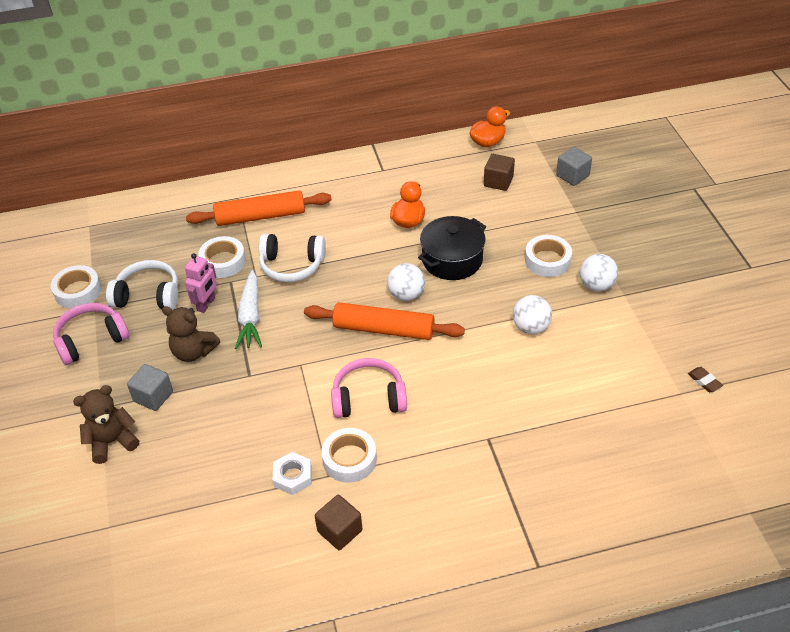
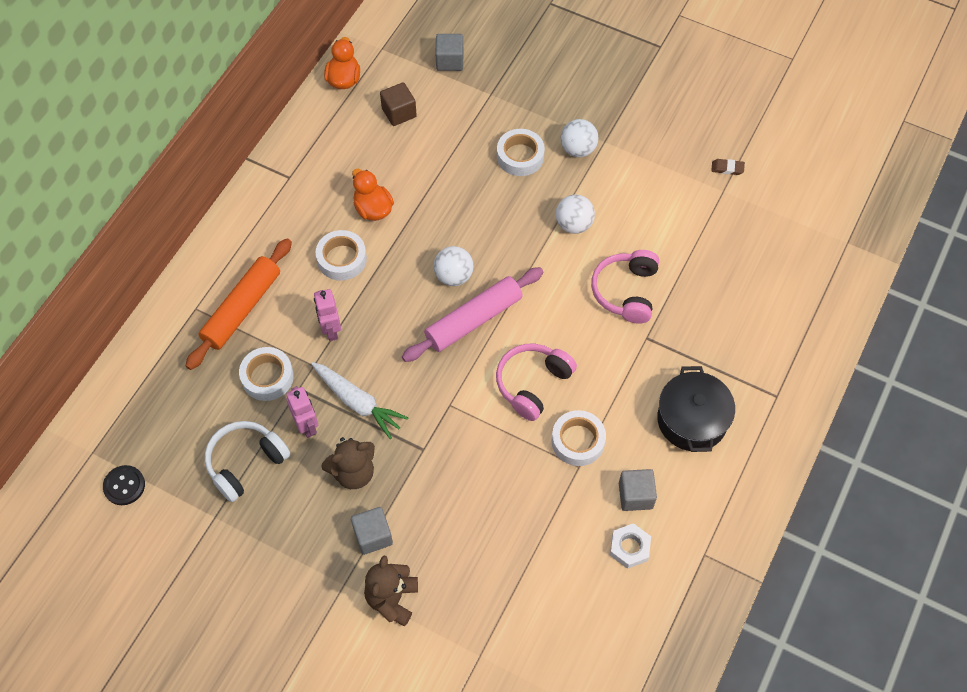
camera: 50 degrees left, 15 degrees up
(78, 254) = (124, 486): none -> black button
(78, 291) = (176, 516): white tape -> white tape (342, 259)
(91, 340) = (253, 543): pink headphones -> pink headphones (626, 291)
(292, 265) = (330, 330): white headphones -> pink robot
(293, 476) = (556, 491): white nut -> white nut (629, 547)
(340, 531) = (635, 495): brown cube -> grey cube
(384, 329) = (473, 320): orange rolling pin -> pink rolling pin
(452, 260) = (450, 215): black pot -> black pot (692, 420)

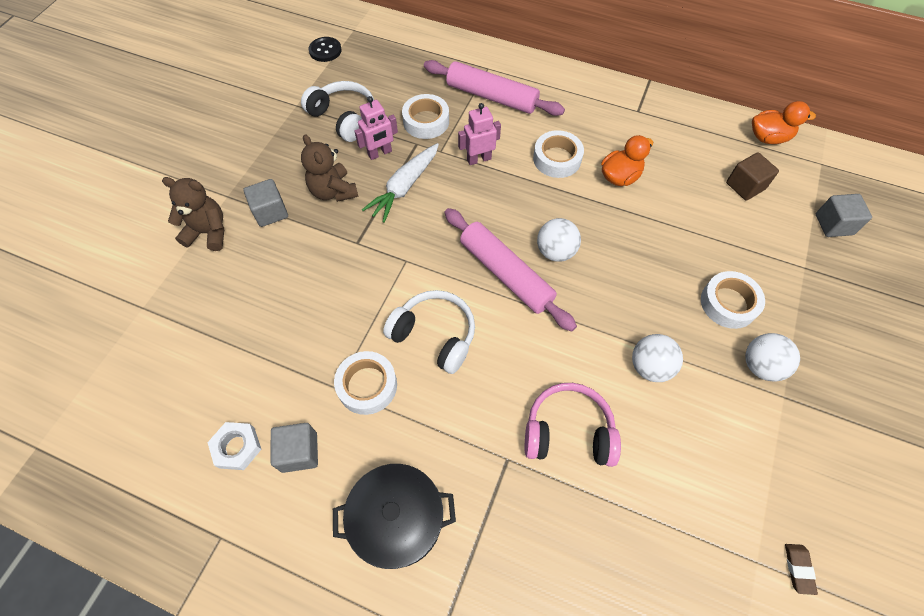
camera: 85 degrees right, 0 degrees up
(242, 309) = (491, 96): orange rolling pin -> pink rolling pin
(532, 384) = (434, 335): pink headphones -> white headphones

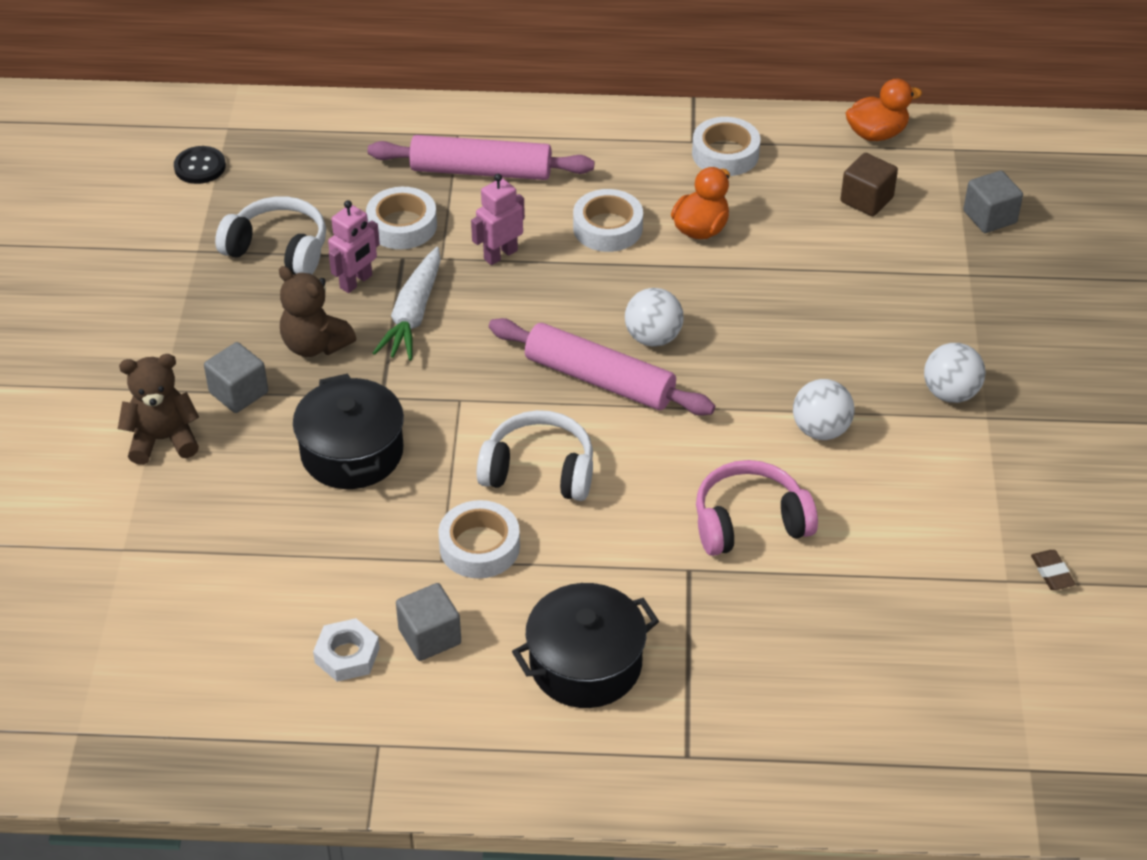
camera: 20 degrees left, 15 degrees down
(318, 280) = (352, 452): none -> black pot
(728, 303) = (890, 338): white tape -> white tape (725, 154)

